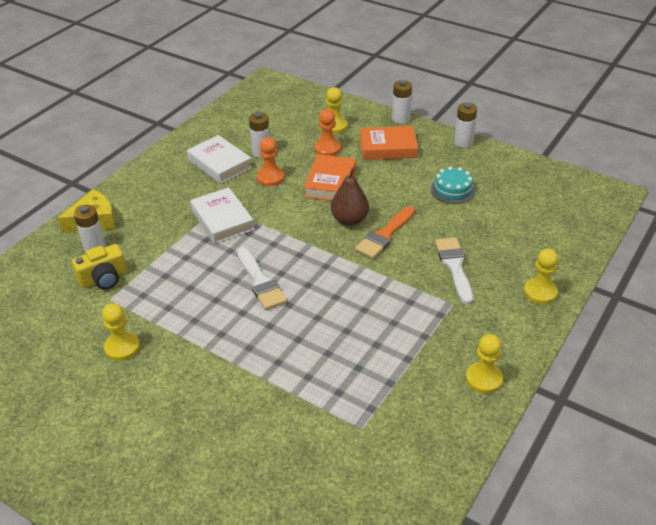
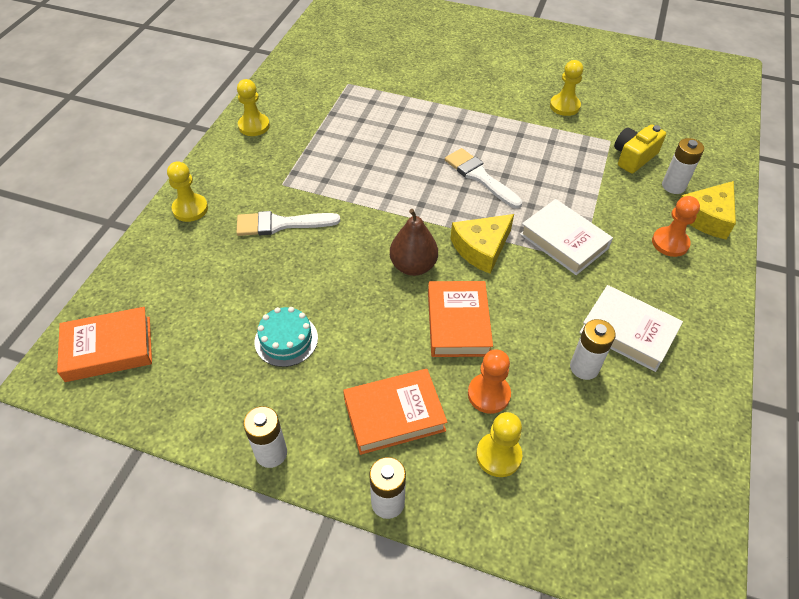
camera: 165 degrees right, 10 degrees up
(270, 178) = (543, 318): orange pawn -> orange pawn (670, 243)
(290, 224) = (481, 248): none -> yellow cheese
(384, 235) = (365, 251): orange brush -> none
(454, 266) = (281, 224): white brush -> white brush turned 105 degrees clockwise
(579, 201) = (108, 348): none -> orange book

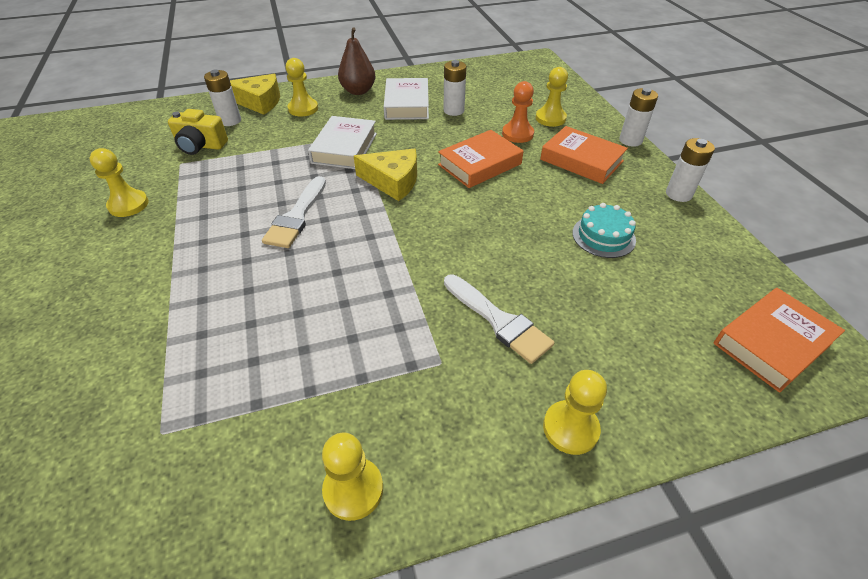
camera: 125 degrees left, 5 degrees down
(108, 348) = (772, 343): orange book -> orange book turned 75 degrees counterclockwise
(413, 266) = (451, 207): brown pear -> brown pear (358, 91)
(670, 243) = (303, 109): orange pawn -> yellow pawn

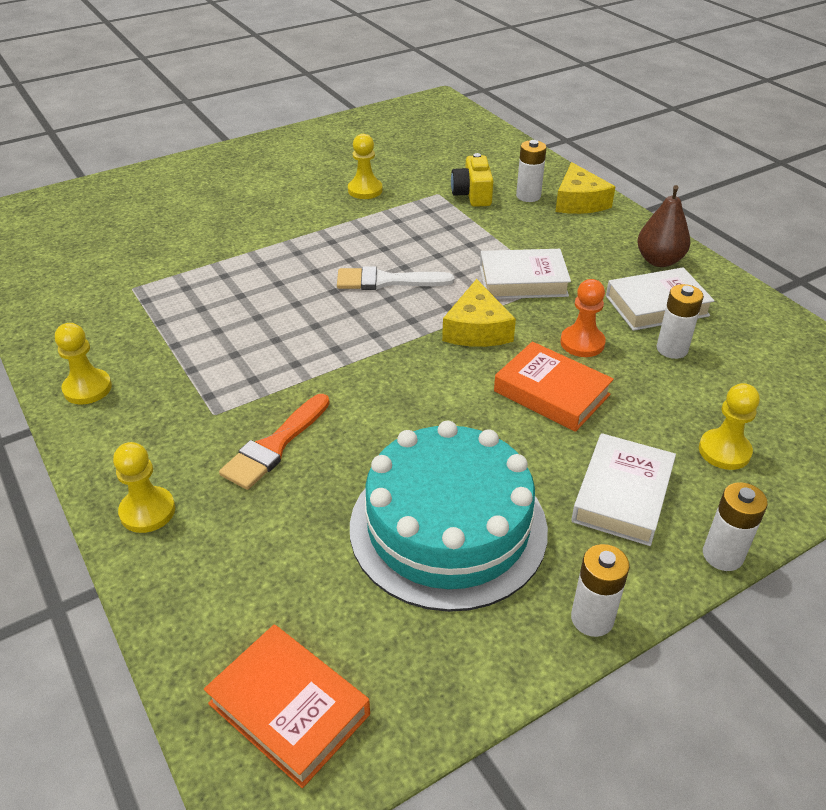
camera: 75 degrees right, 5 degrees down
(303, 109) = (586, 233): yellow pawn -> none
(499, 321) = (274, 446): white brush -> orange brush
(517, 134) = (652, 420): orange pawn -> orange pawn (582, 343)
(581, 160) = (622, 495): orange book -> white book
(603, 236) = (448, 527): turquoise cake -> turquoise cake, size x2.29

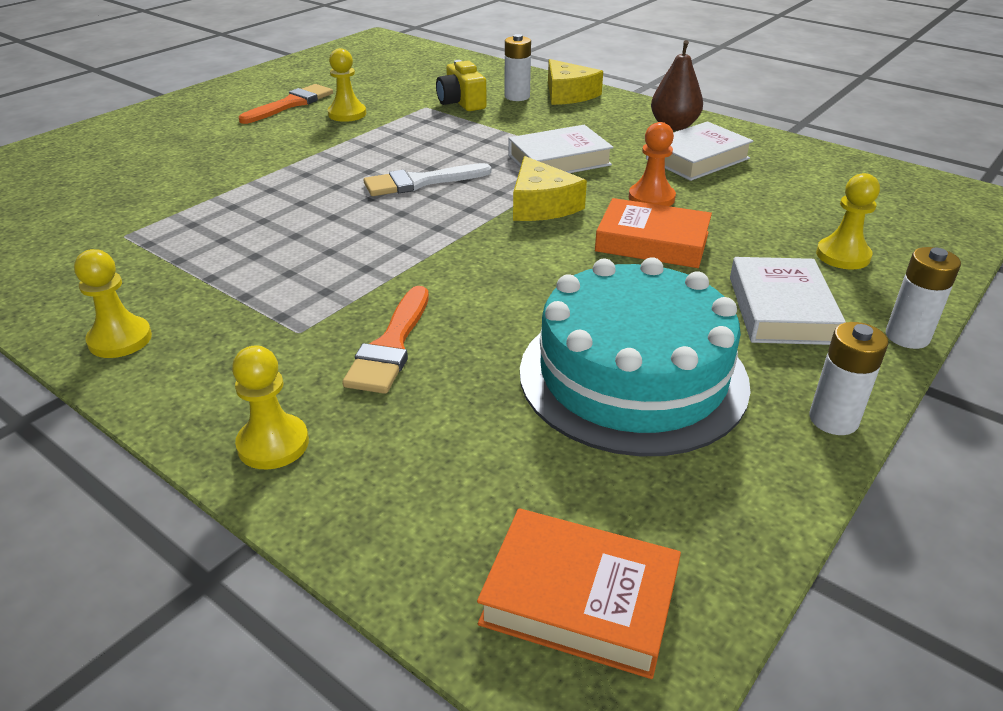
camera: 20 degrees left, 5 degrees down
(323, 170) = (291, 104): none -> orange brush
(672, 349) = (736, 188): white battery -> none

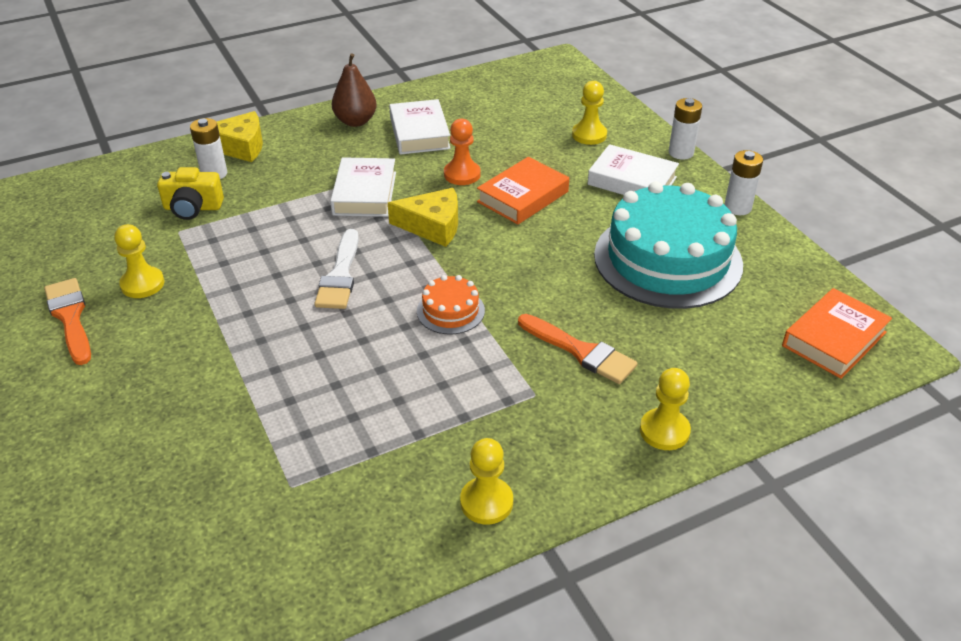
camera: 65 degrees left, 5 degrees up
(407, 249) = (450, 311): none -> orange cake

